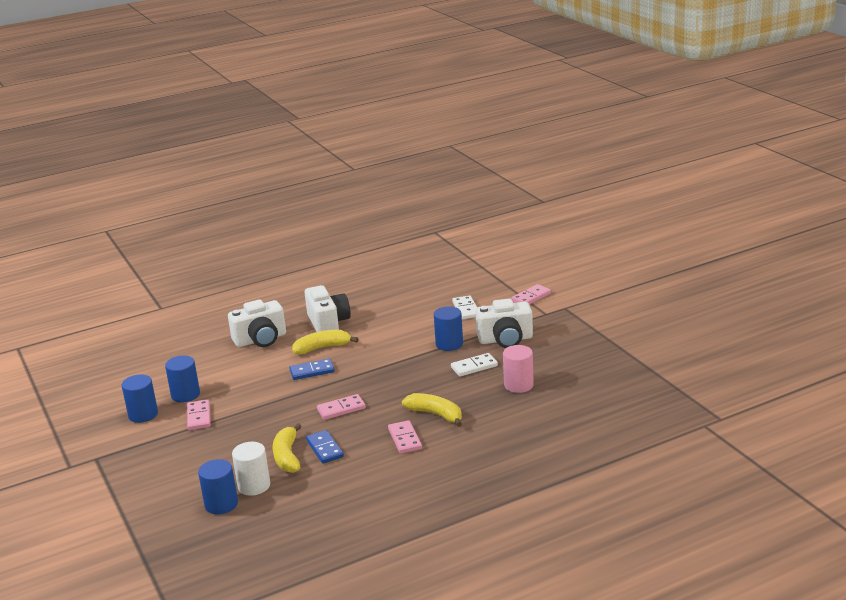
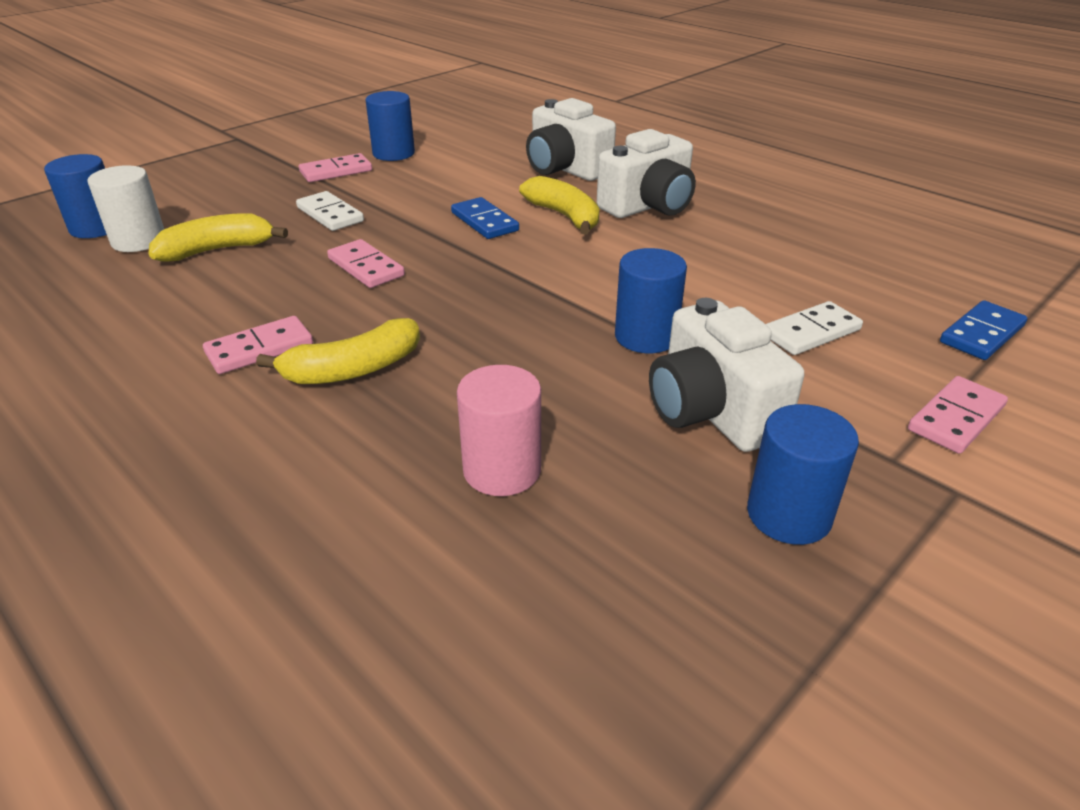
camera: 70 degrees right, 10 degrees up
(143, 414) = (340, 141): blue cylinder -> blue cylinder (789, 515)
(324, 449) = (236, 276): blue domino -> blue domino (981, 334)
(436, 414) = (353, 369): yellow banana -> yellow banana turned 45 degrees clockwise
(474, 367) = (564, 386): white domino -> white domino (330, 214)
(531, 297) = (955, 418): pink domino -> pink domino turned 75 degrees counterclockwise

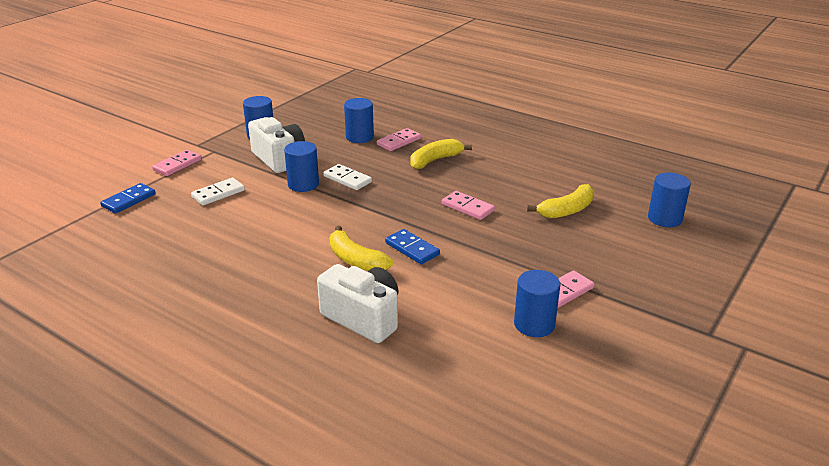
camera: 170 degrees right, 5 degrees down
(139, 241) = (623, 212): white cylinder -> none
(259, 349) = (484, 164): pink domino -> pink domino (399, 142)
(330, 214) = (525, 244): white domino -> white domino (347, 179)
(502, 470) = (359, 137): pink cylinder -> blue cylinder
(648, 206) = (292, 277): white camera -> none

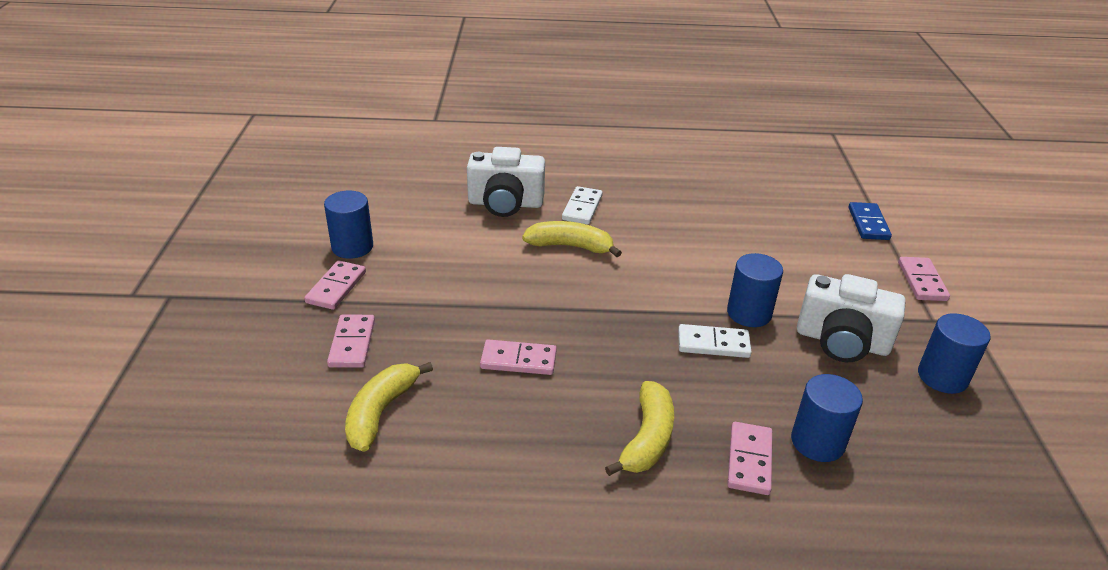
camera: 145 degrees right, 5 degrees up
(218, 193) = (809, 264): white domino -> white domino (582, 208)
(412, 249) = (529, 278): blue domino -> none
(568, 249) = (352, 343): none -> pink domino
(664, 219) = (224, 457): blue cylinder -> none

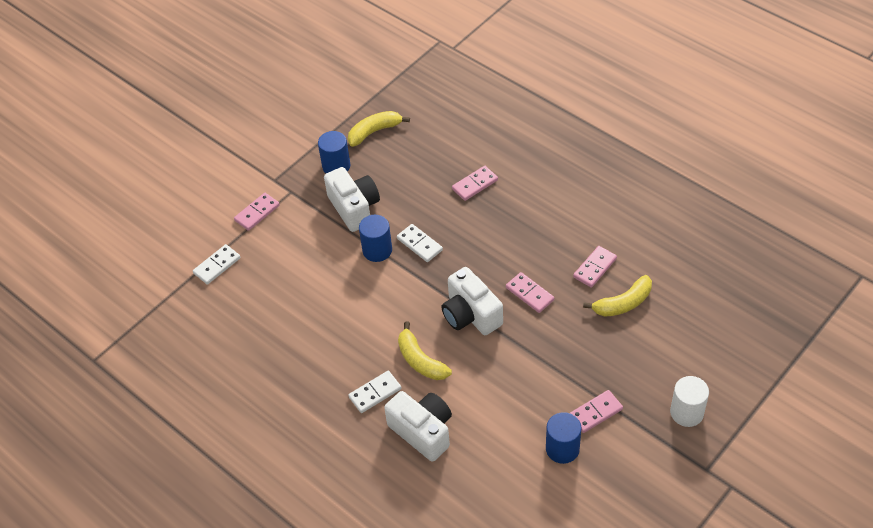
camera: 135 degrees left, 15 degrees up
(218, 334) = (686, 412): none -> white cylinder
(352, 343) = (612, 358): pink domino -> pink domino (594, 268)
(565, 306) = (470, 315): none -> white camera
(647, 438) = (508, 218): yellow banana -> yellow banana (374, 132)
(817, 442) = (435, 174): blue cylinder -> none
(868, 223) = (217, 266): blue domino -> white domino

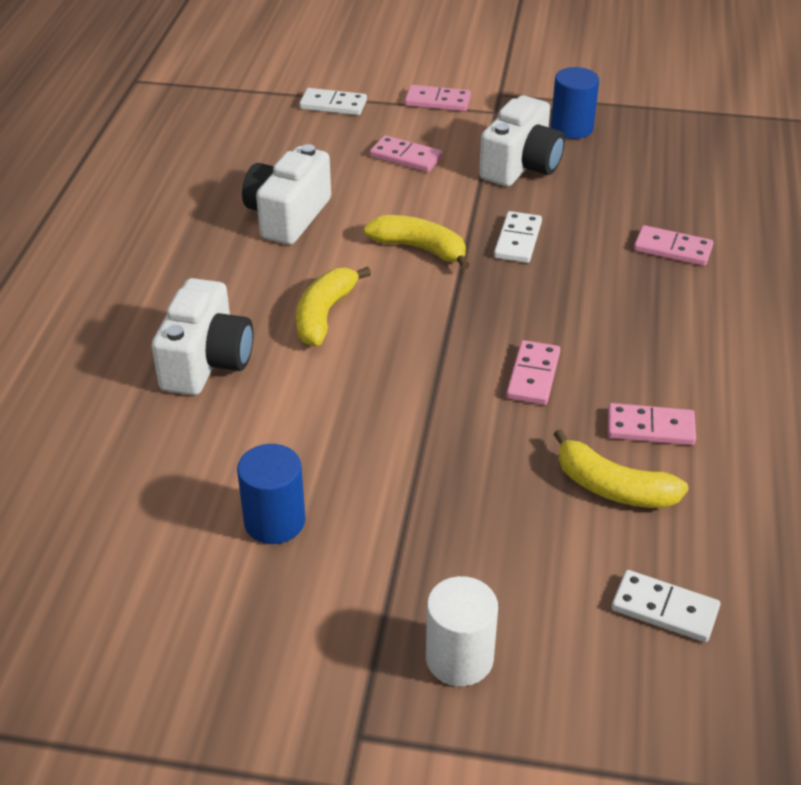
camera: 55 degrees right, 10 degrees down
(374, 132) = (661, 134): yellow banana -> yellow banana (420, 248)
(375, 393) = (240, 295): white domino -> white domino (665, 609)
(377, 250) = (472, 209): blue cylinder -> none
(470, 315) = (442, 331): white camera -> white camera (288, 216)
(595, 412) = (371, 535): pink domino -> pink domino (406, 157)

